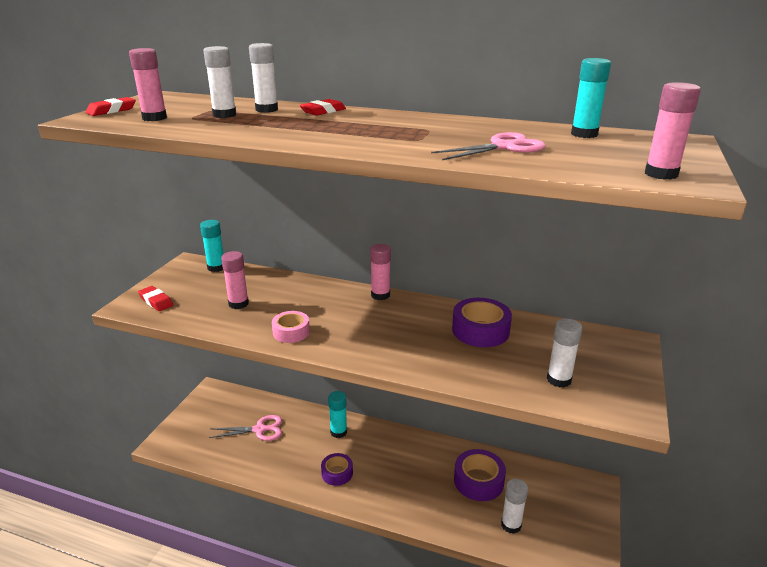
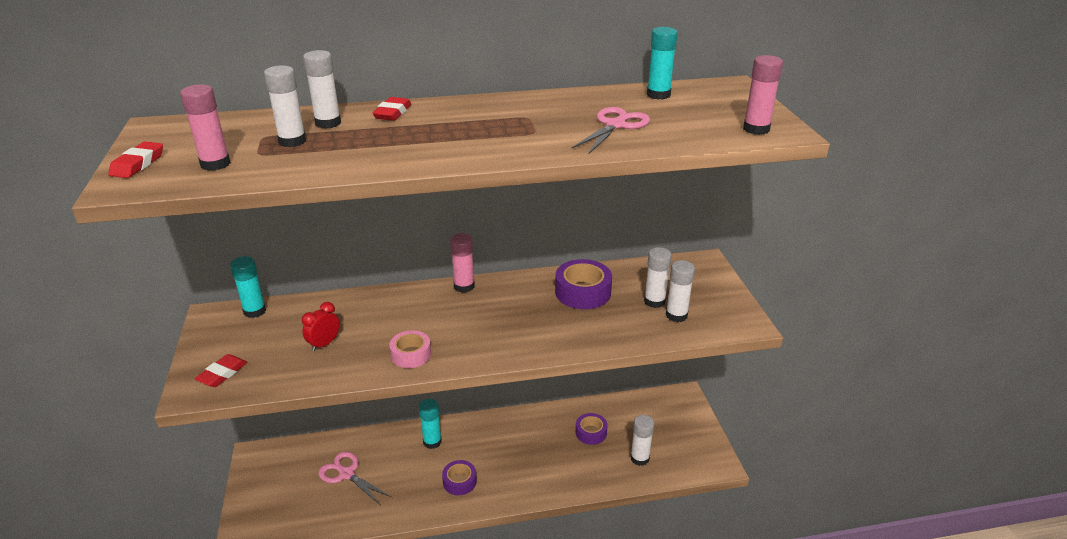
camera: 30 degrees left, 5 degrees up
(156, 301) = (222, 374): red eraser -> red eraser turned 75 degrees counterclockwise
(238, 304) = (324, 344): pink glue stick -> red clock
(260, 430) = (346, 474): pink scissors -> pink scissors turned 105 degrees counterclockwise
(478, 481) = (591, 432): purple tape -> purple tape, size x0.64
(546, 360) = (654, 301): none -> white glue stick

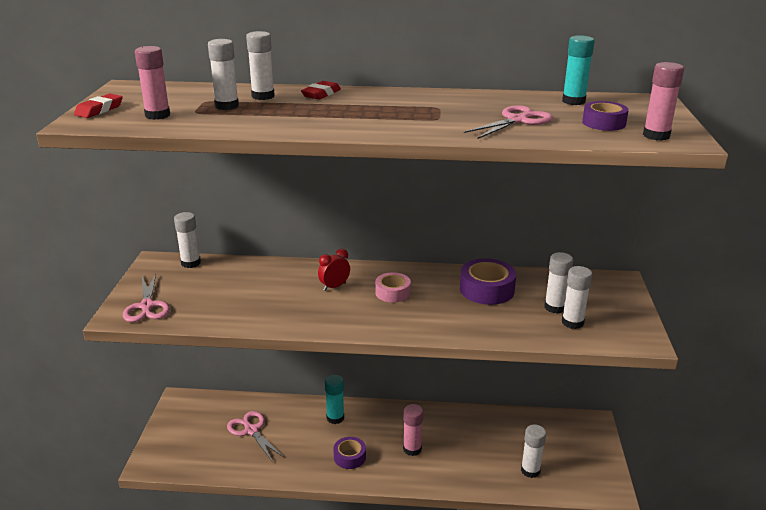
camera: 15 degrees right, 5 degrees down
(222, 374) = (147, 306): red eraser -> pink scissors
(254, 311) = (191, 263): turquoise glue stick -> white glue stick
(324, 344) = (238, 297): red clock -> red clock (334, 286)
(411, 354) = (309, 316): pink tape -> pink tape (392, 292)
(464, 286) = (377, 269): pink glue stick -> pink glue stick (412, 449)
(591, 432) = (488, 438): purple tape -> purple tape (603, 123)

